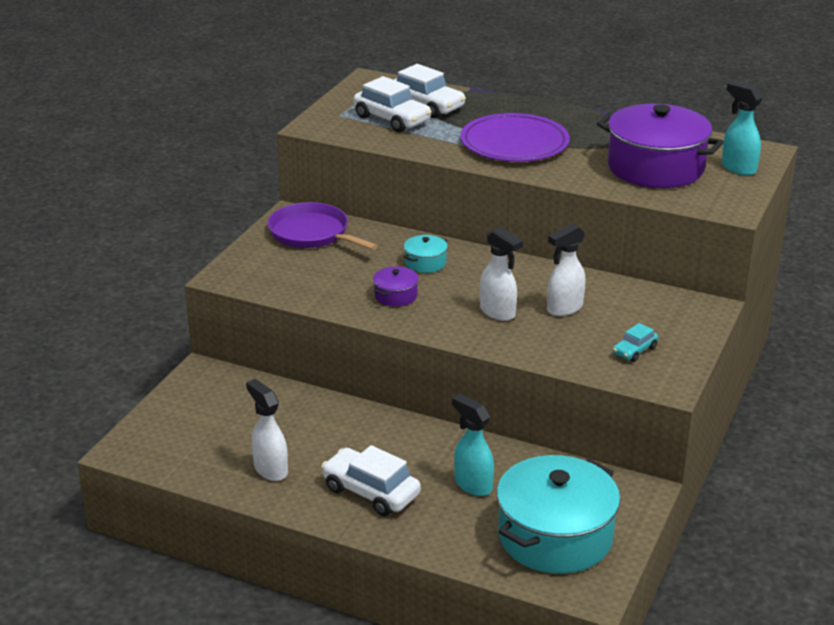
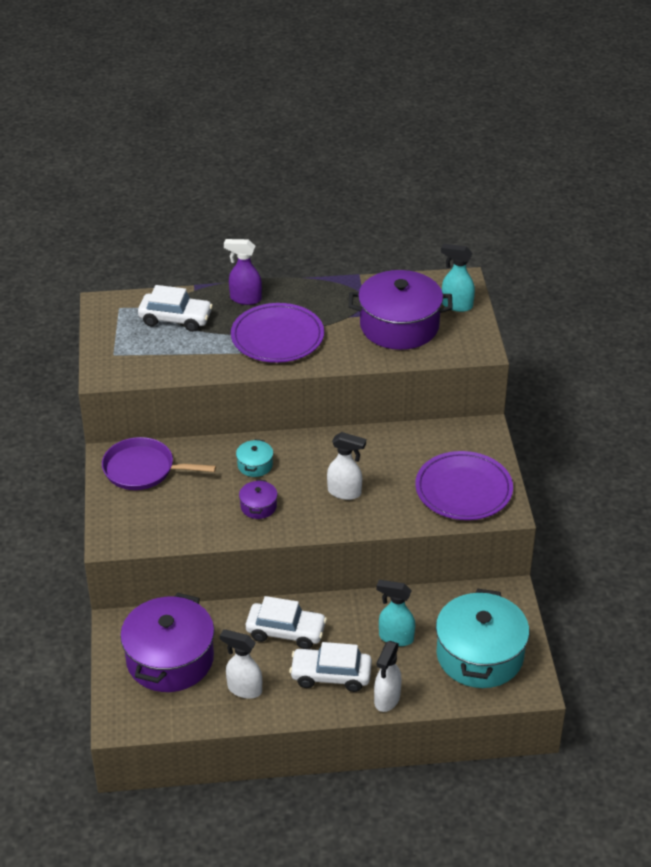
camera: 30 degrees left, 10 degrees up
(223, 417) = (170, 659): none -> purple pot
(392, 119) = (161, 344): white car -> white car (286, 632)
(511, 108) = (245, 299): none -> purple spray bottle
(564, 308) = (388, 470): white spray bottle -> white spray bottle (386, 699)
(634, 351) = (463, 489): turquoise car -> purple plate

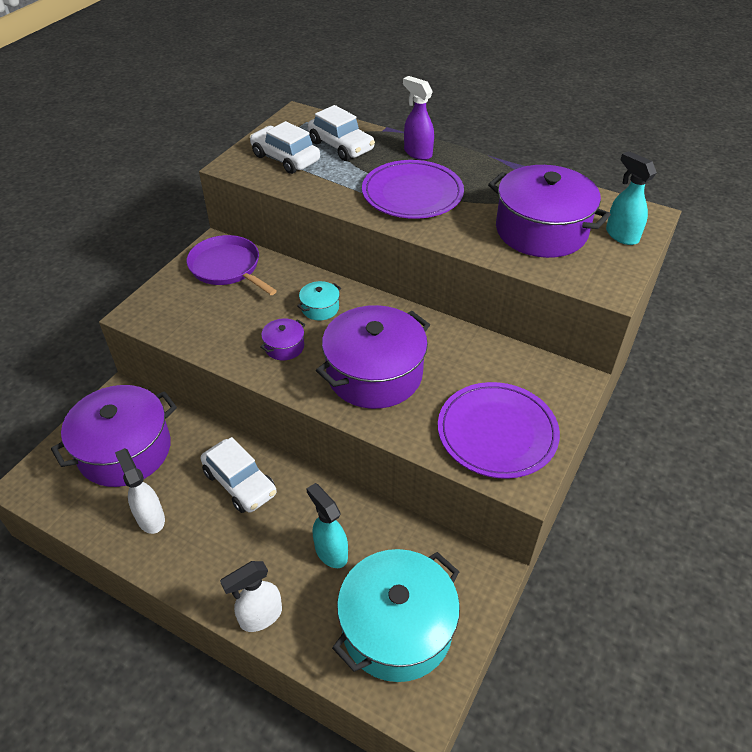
camera: 35 degrees right, 5 degrees up
(331, 675) = (235, 554): white car -> white car (285, 158)
(345, 492) = (374, 374): white spray bottle -> purple pot

